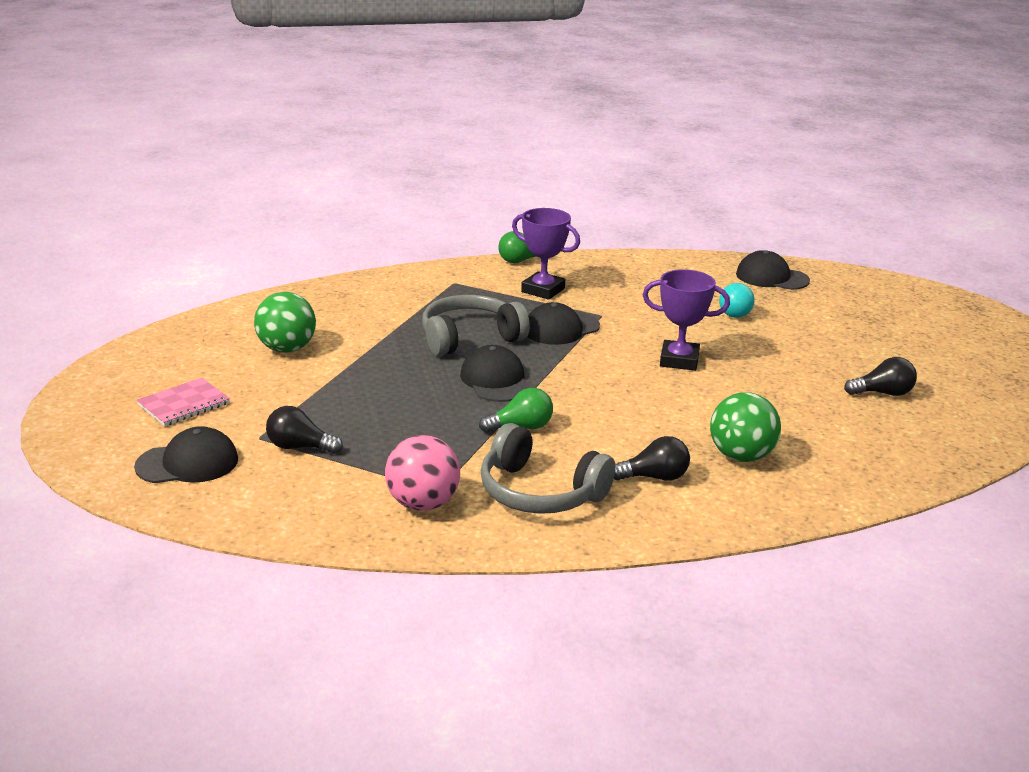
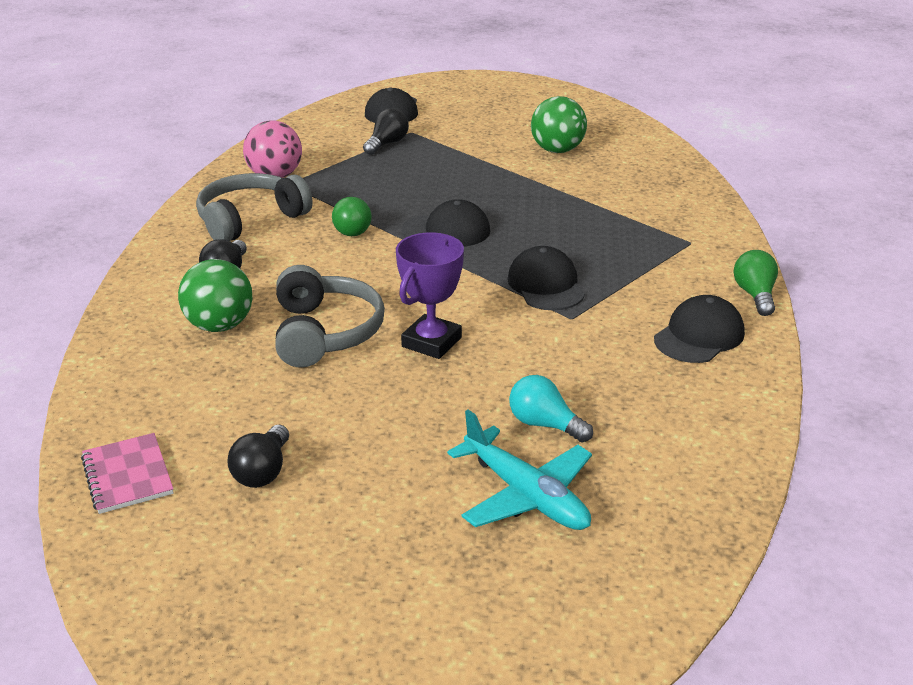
camera: 110 degrees right, 5 degrees up
(184, 404) = (478, 112): pink notebook -> pink notebook (127, 475)
(470, 338) = (543, 231): grey headphones -> grey headphones (325, 333)
(543, 290) = (656, 293): purple trophy -> none
(771, 277) = (659, 502): black cap -> black cap (699, 336)
(806, 311) = (525, 495): none -> turquoise plane

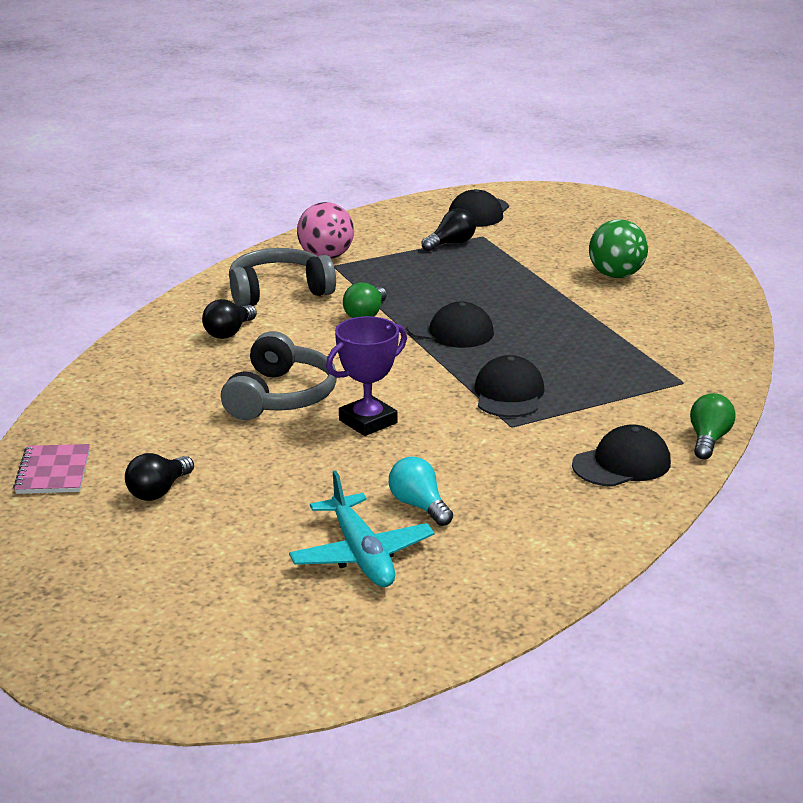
camera: 20 degrees right, 5 degrees down
(220, 326) = (195, 374): green ball -> none

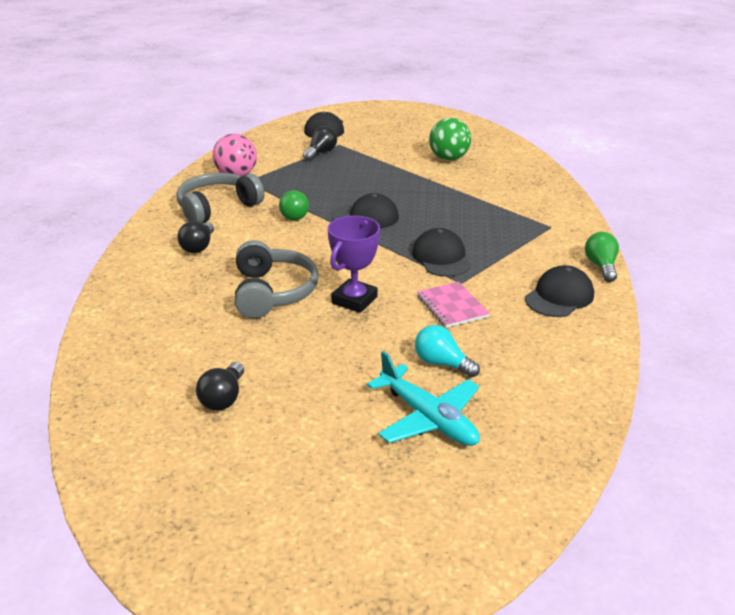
camera: 20 degrees left, 5 degrees up
(53, 472) = (118, 400): pink notebook -> pink notebook (452, 306)

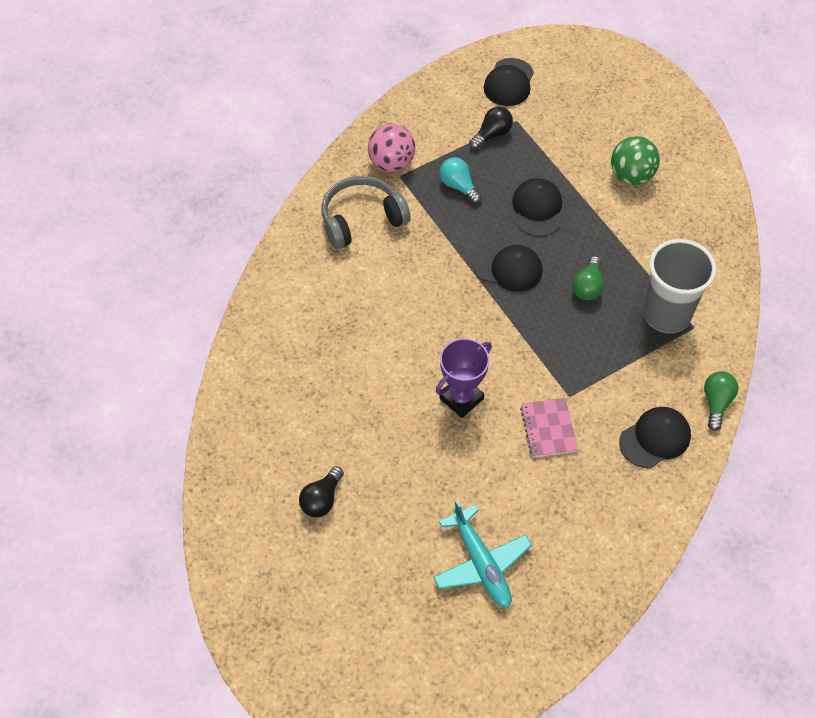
camera: 15 degrees right, 25 degrees up
(198, 247) = (333, 283): black light bulb -> none
(273, 292) = (390, 370): grey headphones -> none
(295, 215) = (437, 249): green light bulb -> green light bulb (588, 287)
(441, 258) = (563, 353): black cap -> black cap (537, 209)
(442, 363) = (514, 502): turquoise light bulb -> turquoise light bulb (458, 186)
(522, 223) = (666, 314): none -> grey cup

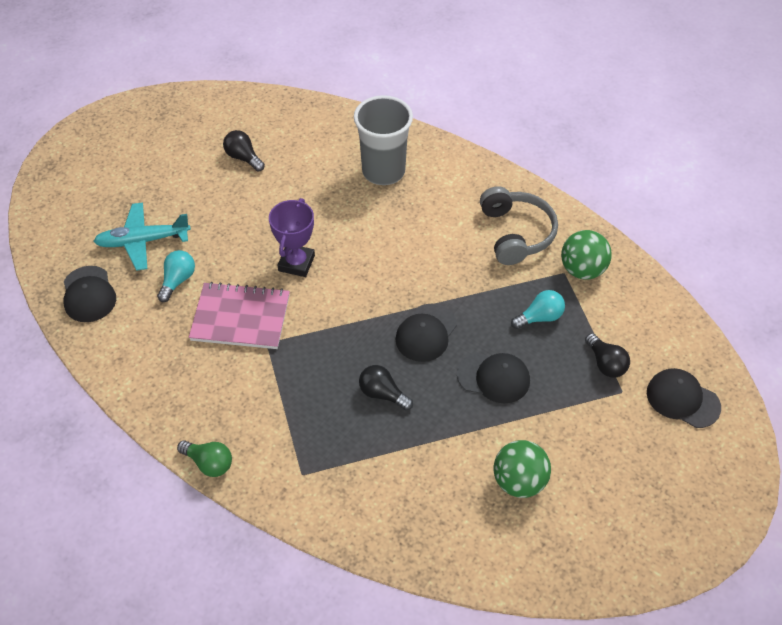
camera: 105 degrees right, 5 degrees down
(391, 163) = (582, 270): pink ball -> green ball
(461, 398) = (296, 263): purple trophy -> purple trophy turned 45 degrees clockwise
(523, 505) = (177, 280): none -> turquoise light bulb
(548, 429) = (240, 318): pink notebook -> pink notebook, size x1.58
(588, 287) = (382, 394): green light bulb -> black light bulb
(655, 438) = (195, 397): black cap -> black cap (89, 294)
(666, 314) = (326, 454): grey cup -> grey cup (383, 171)

